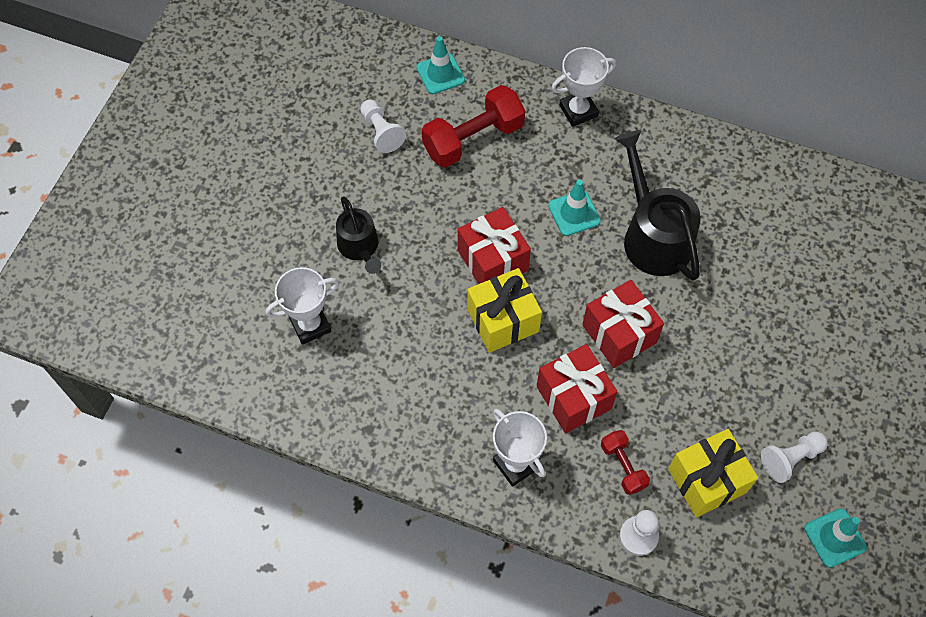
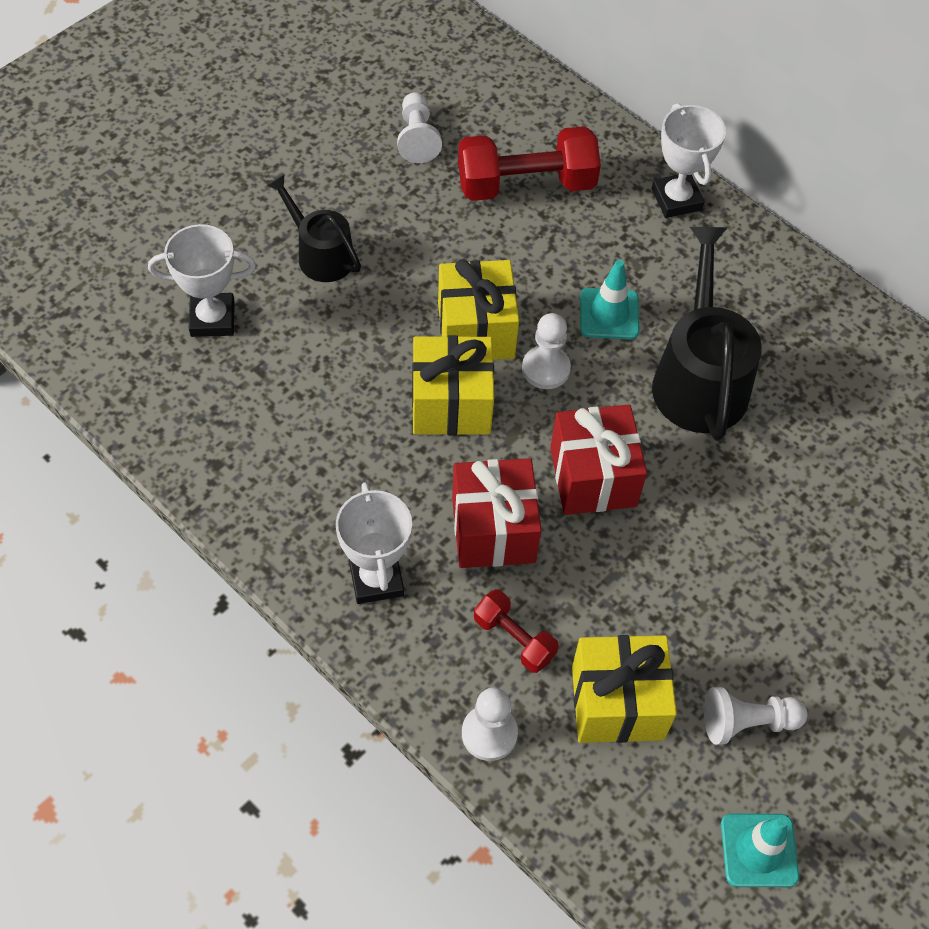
camera: 20 degrees right, 5 degrees down
(360, 247) = (320, 254): black watering can -> black watering can turned 135 degrees clockwise
(440, 74) = (524, 99): turquoise traffic cone -> none
(493, 261) = (476, 330): red gift -> yellow gift
(552, 270) = (546, 369): none -> white pawn
(578, 111) = (676, 199): white trophy -> white trophy turned 75 degrees clockwise
(623, 466) = (514, 638): red dumbbell -> red dumbbell turned 45 degrees counterclockwise

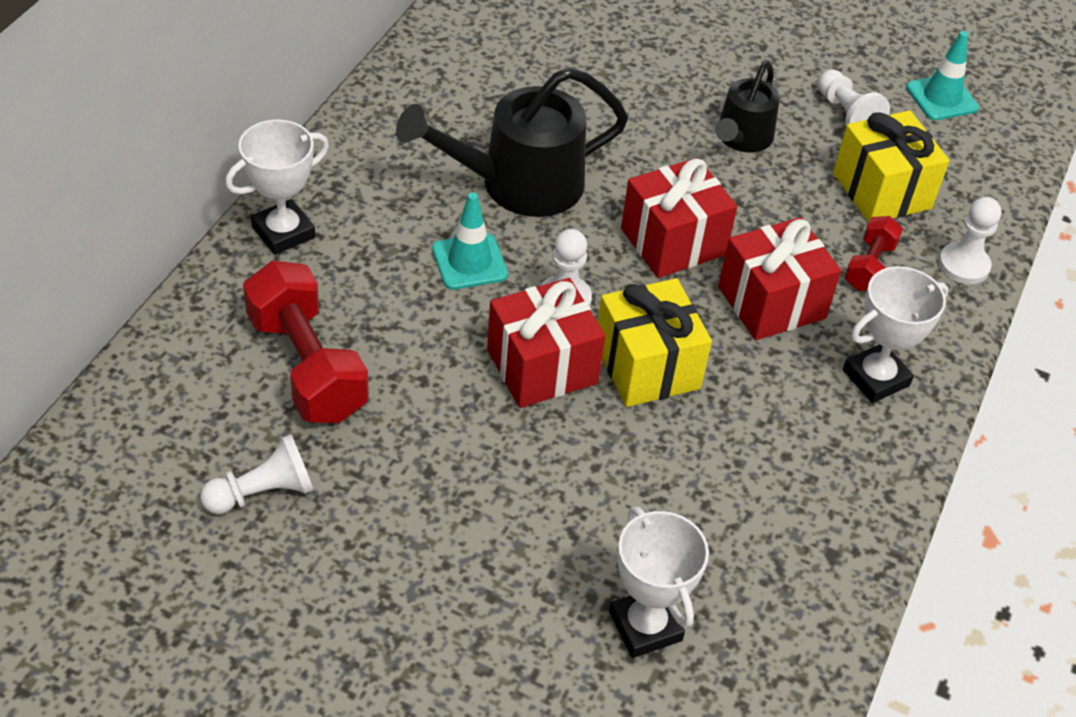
camera: 110 degrees left, 10 degrees down
(320, 254) = (497, 542): black watering can -> black watering can (742, 138)
(476, 330) = (542, 366): yellow gift -> red gift

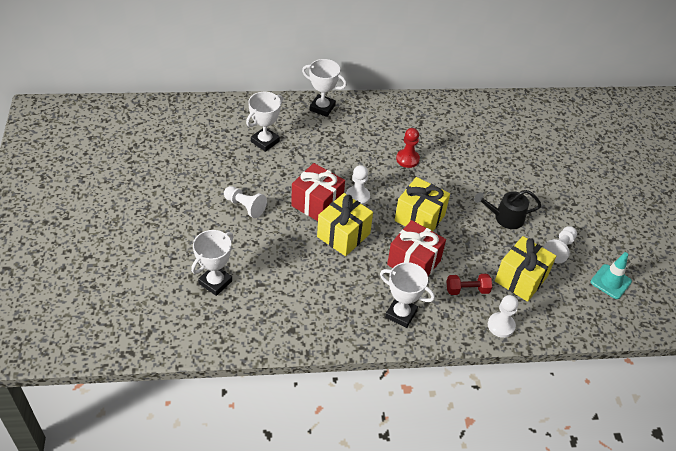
camera: 60 degrees right, 0 degrees up
(263, 492) = (201, 155): white pawn -> white pawn (245, 206)
(307, 366) = (265, 141): red dumbbell -> white trophy
(469, 262) = (352, 162): turquoise traffic cone -> none
(519, 184) = (407, 159): black watering can -> red pawn
(673, 242) = (419, 218): red gift -> yellow gift

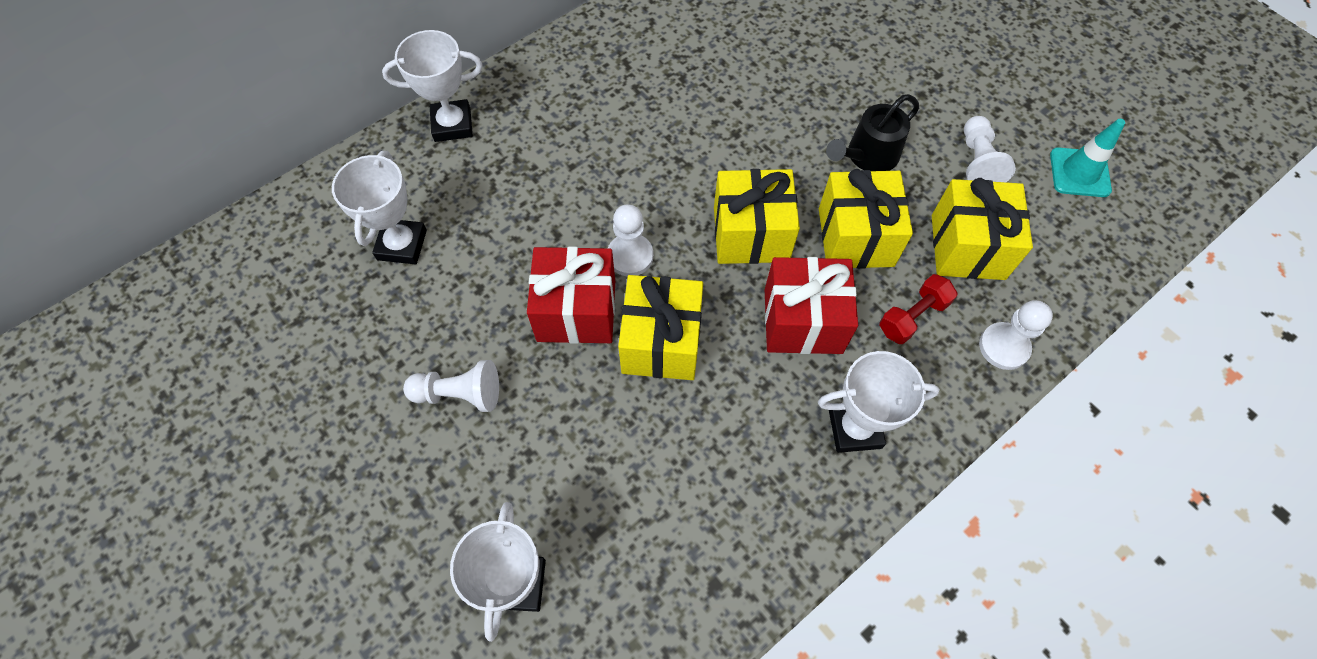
camera: 30 degrees left, 15 degrees up
(407, 159) = (655, 140): red pawn -> none
(468, 245) = (855, 237): none -> yellow gift

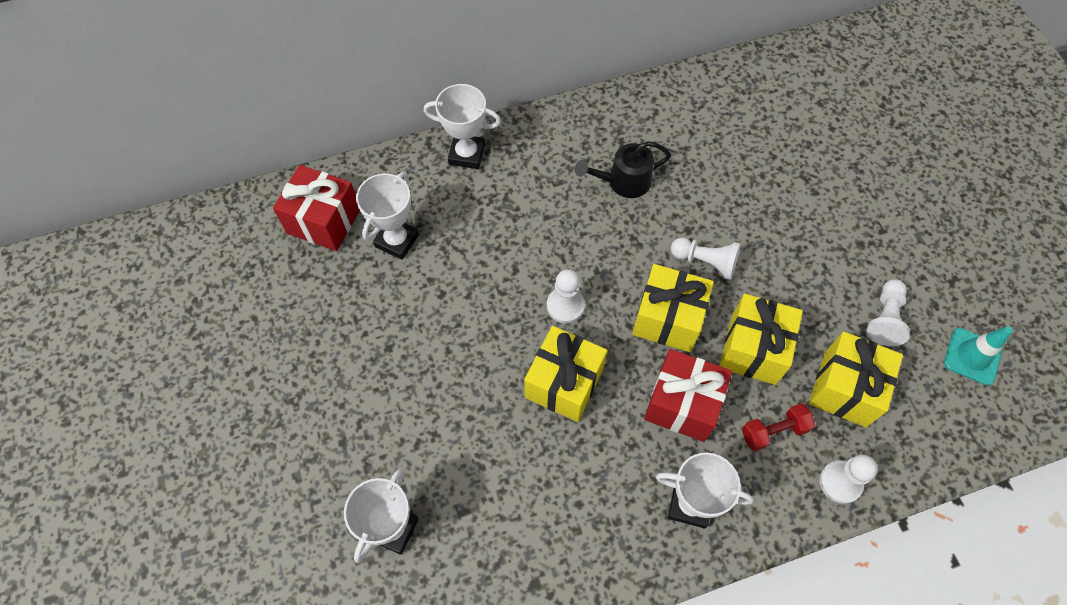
camera: 20 degrees right, 0 degrees up
(459, 394) = (400, 371): white pawn -> white pawn (705, 262)
(576, 311) = (508, 336): red gift -> red gift (324, 221)
(868, 156) = (792, 283): black watering can -> black watering can (624, 181)

